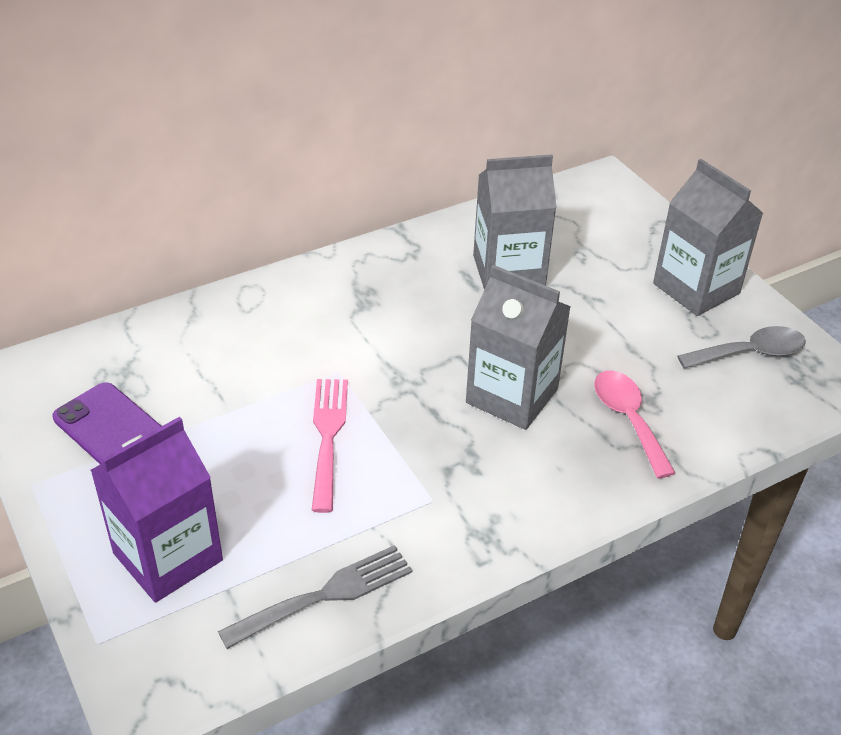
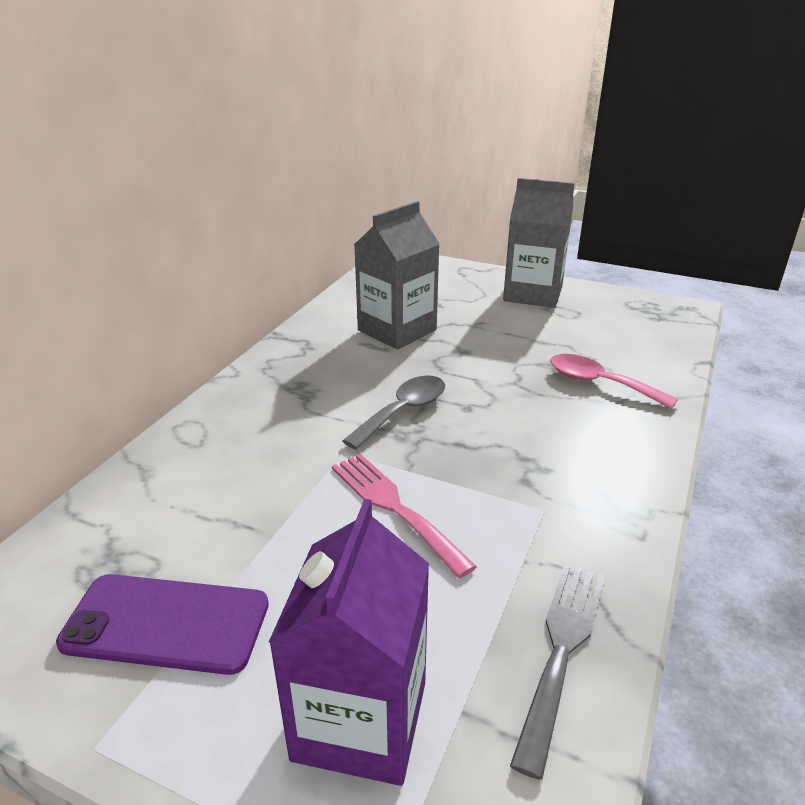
camera: 35 degrees left, 10 degrees down
(512, 396) = (503, 405): grey carton -> none
(750, 353) = (613, 314): grey spoon -> grey spoon (403, 411)

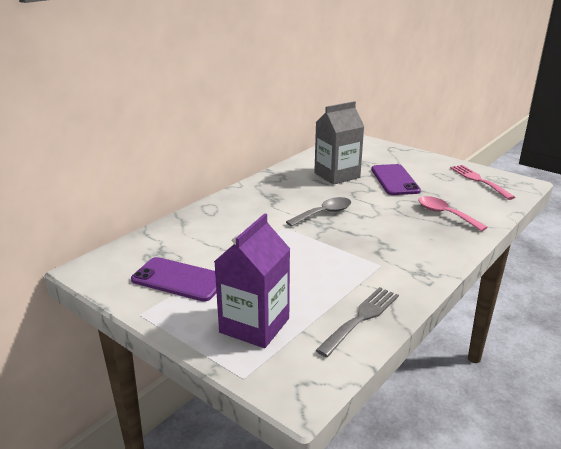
camera: 15 degrees right, 5 degrees down
(394, 507) = (302, 253): pink fork -> pink fork (478, 180)
(493, 328) = (394, 180): none -> purple phone
(533, 294) = (429, 165): grey carton -> none

